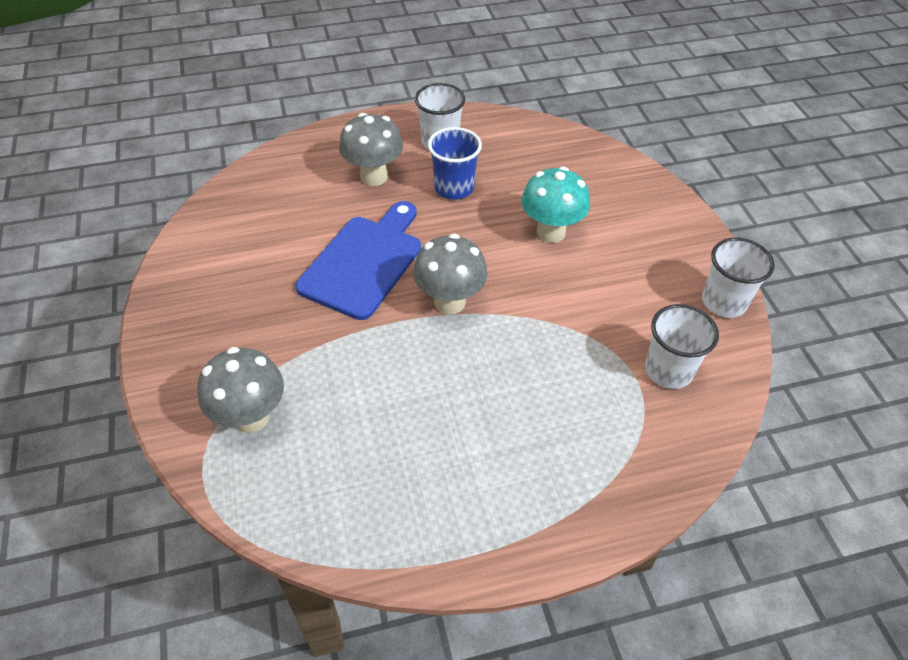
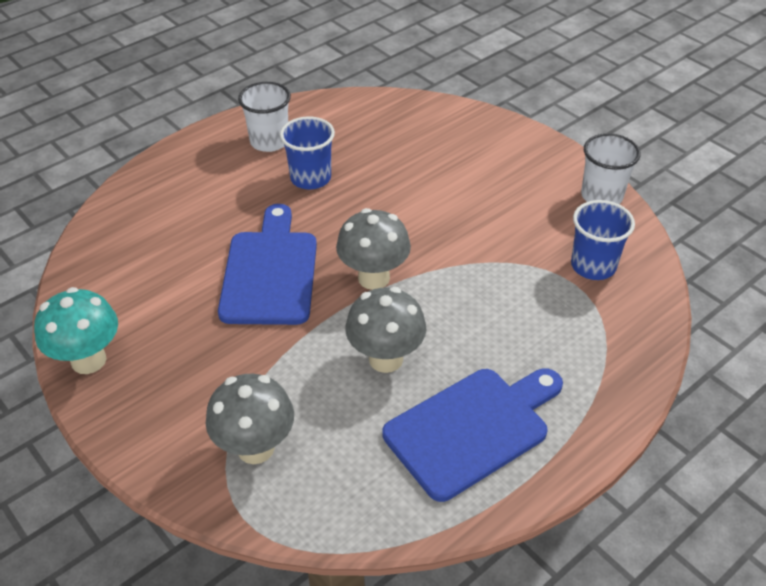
camera: 25 degrees left, 5 degrees down
(374, 176) = (226, 192): grey mushroom -> grey mushroom (386, 359)
(445, 483) = (472, 429): none -> blue cutting board
(551, 232) = (424, 188): turquoise mushroom -> turquoise mushroom (88, 360)
(668, 370) = (593, 266): white cup -> blue cup

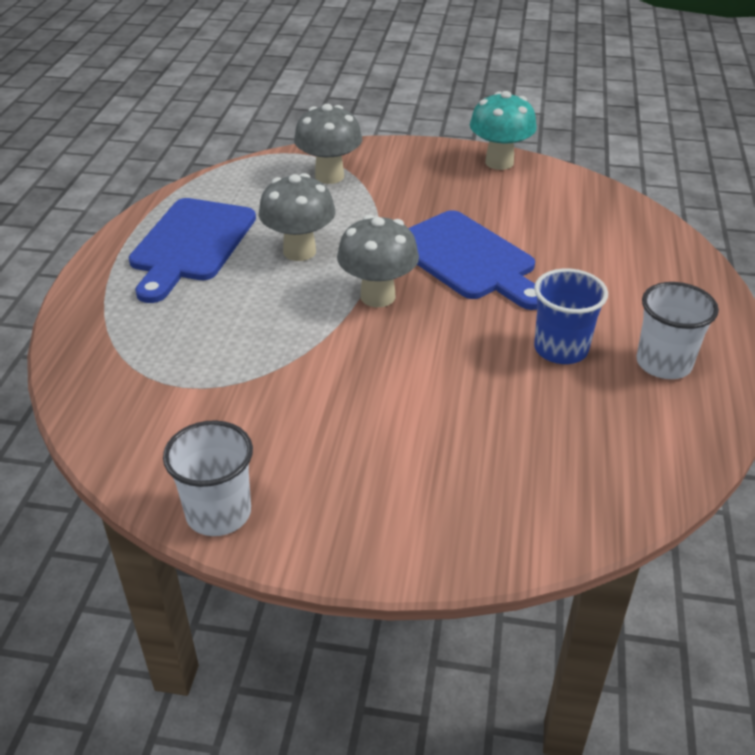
camera: 140 degrees right, 5 degrees down
(593, 266) = (173, 414): blue cup -> none

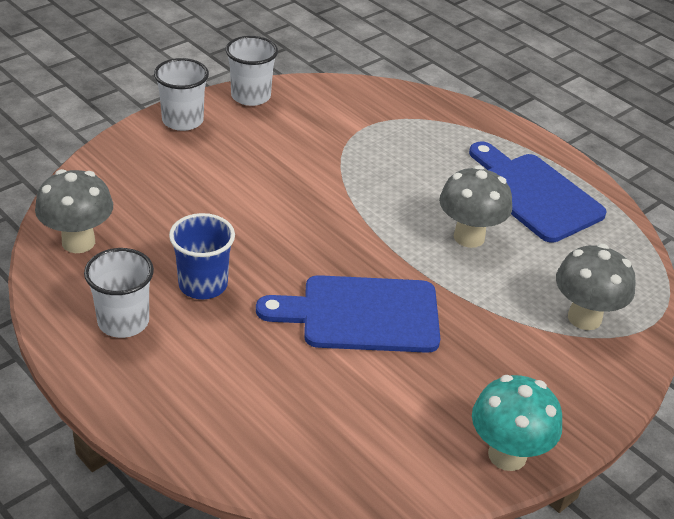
camera: 125 degrees right, 0 degrees up
(345, 537) = (182, 121): none -> white cup
(377, 296) = (366, 241): grey mushroom -> grey mushroom (78, 242)

